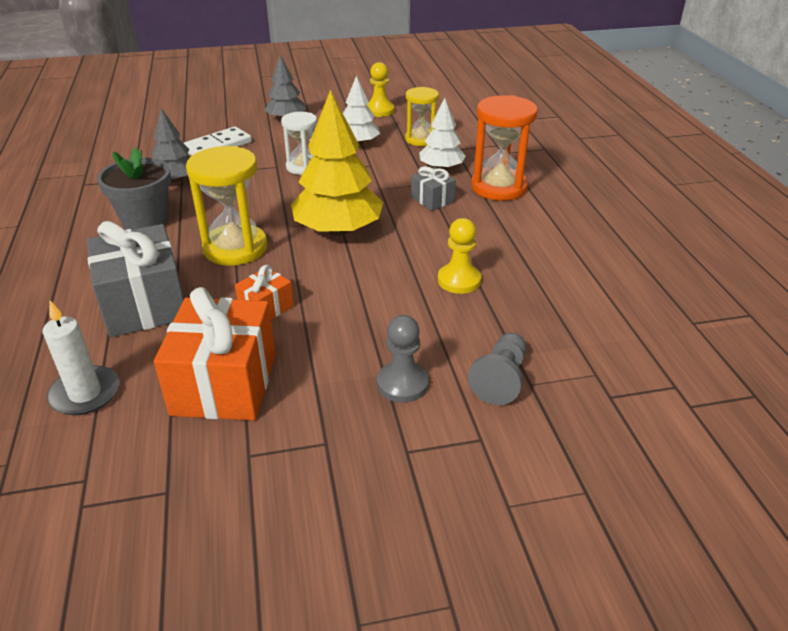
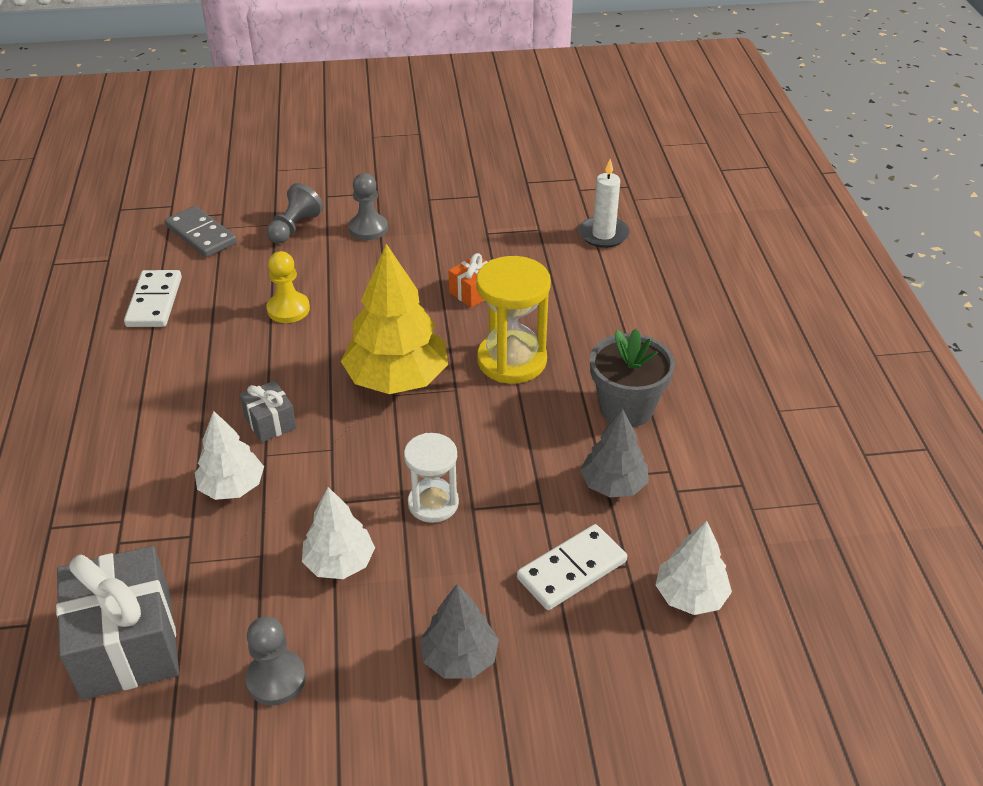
camera: 175 degrees left, 5 degrees up
(144, 304) = (586, 302): grey gift -> grey gift (127, 644)
(150, 141) = (690, 596): none -> white tree
(225, 384) = (501, 235): orange gift -> none
(379, 110) = (276, 679): yellow pawn -> grey pawn
(421, 139) = (233, 567): yellow hourglass -> none
(499, 187) = (173, 440): orange hourglass -> none
(599, 280) = (154, 302): none -> white domino
(612, 361) = (201, 235): none -> grey domino

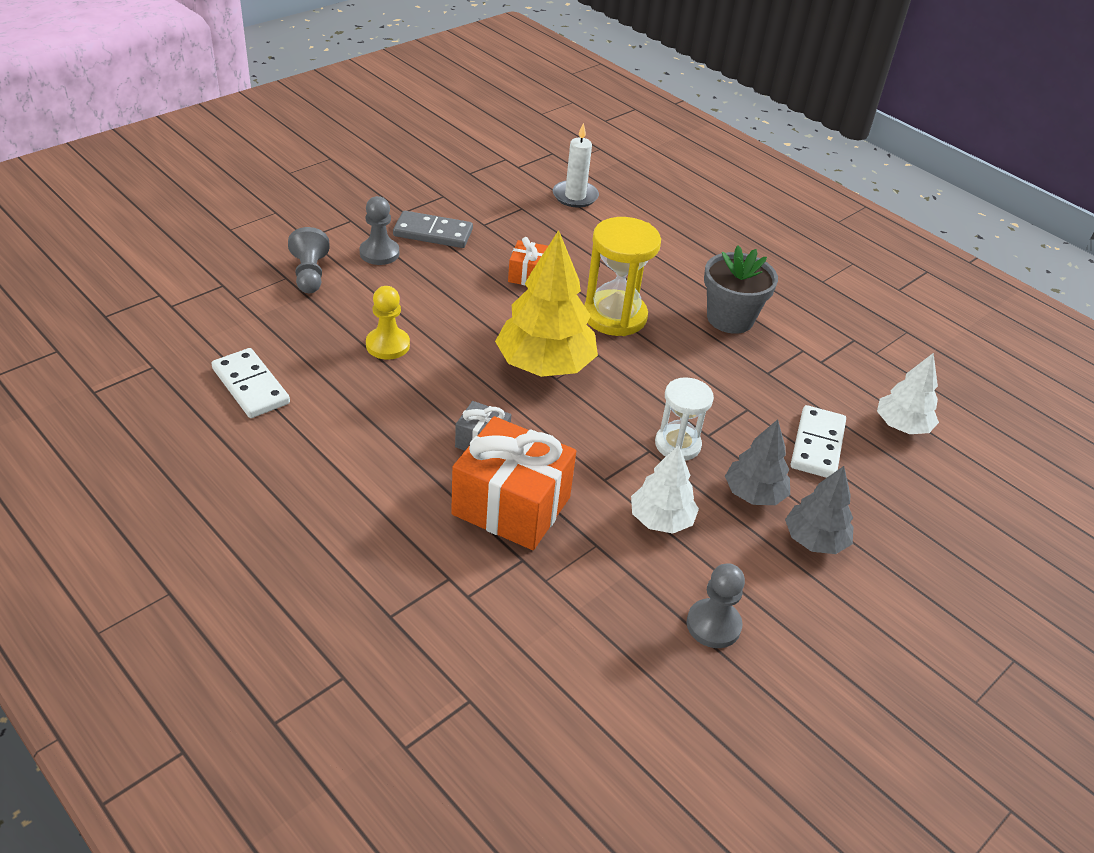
camera: 40 degrees left, 0 degrees up
(127, 644) = (572, 666): grey gift -> none
(201, 235) = (224, 311): grey domino -> grey domino (433, 233)
(232, 487) = (511, 506): white tree -> orange gift
(613, 485) = (779, 375): grey tree -> grey tree (754, 494)

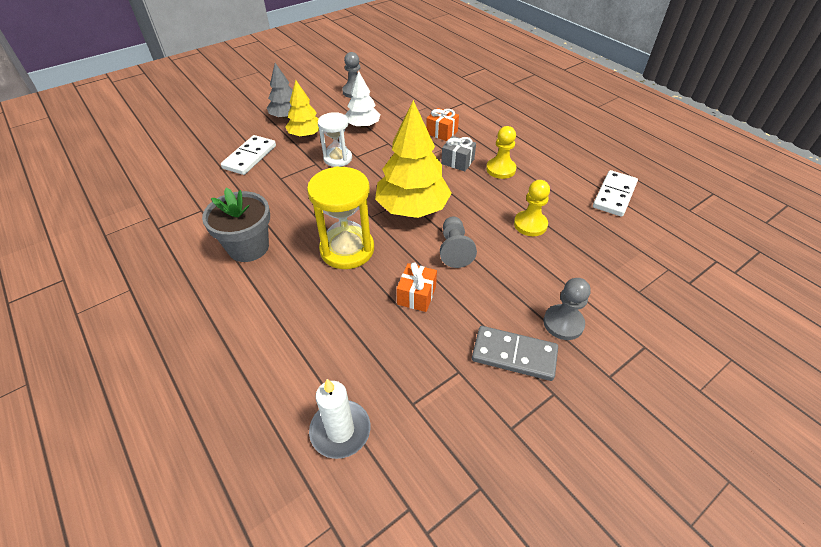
camera: 170 degrees left, 5 degrees up
(250, 386) = (614, 195): white domino -> white domino turned 60 degrees clockwise
(310, 274) = (619, 295): grey pawn -> grey pawn (454, 249)
(413, 428) = (500, 169): none -> yellow pawn
(511, 506) = (441, 132): orange gift -> orange gift, size x0.49
(754, 494) = (306, 135): grey tree -> yellow tree
(902, 426) = (184, 167): white tree -> none

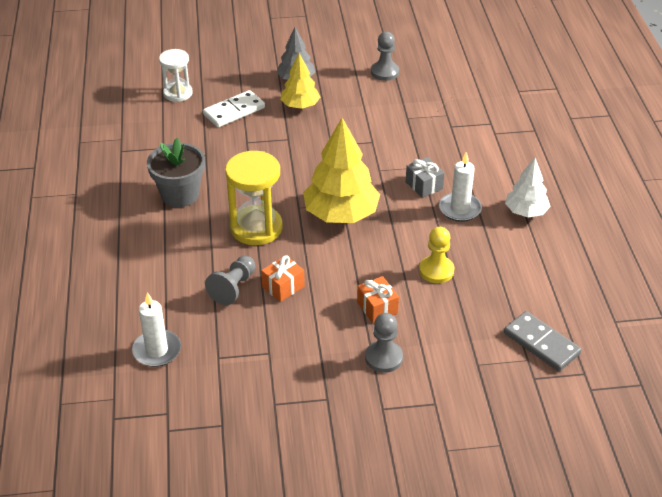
camera: 30 degrees right, 5 degrees down
(338, 158) = (311, 141): white hourglass -> white hourglass (178, 93)
(363, 125) = (362, 114): white tree -> white tree (526, 212)
(441, 132) = (436, 149): orange gift -> orange gift (377, 308)
(454, 249) = (346, 264): grey pawn -> grey pawn (233, 287)
(500, 169) = (460, 209): yellow pawn -> white candle
(514, 355) = (321, 361): grey domino -> grey domino (541, 343)
(614, 195) = (550, 277): white domino -> none

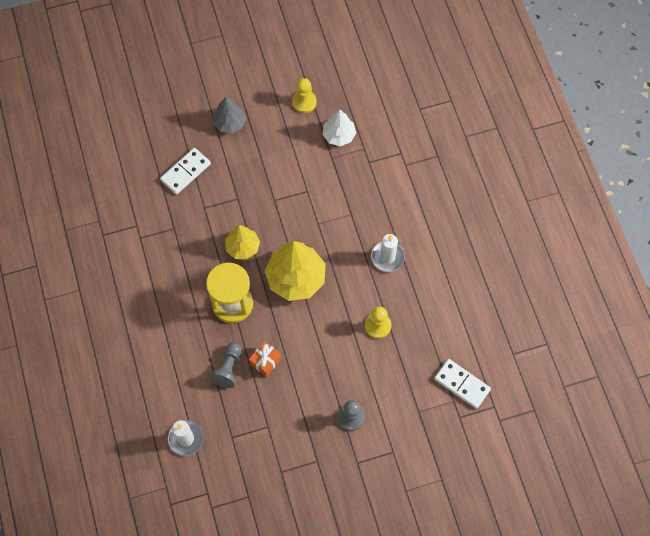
camera: 10 degrees left, 25 degrees up
(178, 93) = (132, 157): white hourglass -> none
(180, 195) = (164, 277): grey flower pot -> none
(300, 105) = (240, 156): yellow tree -> yellow tree (243, 247)
(377, 308) = (339, 370): orange gift -> none
(385, 72) = (304, 102): grey pawn -> yellow pawn
(424, 185) = (356, 235): grey gift -> none
(526, 212) = (439, 252): white tree -> white tree (339, 135)
(541, 343) = (462, 384): grey domino -> white domino

